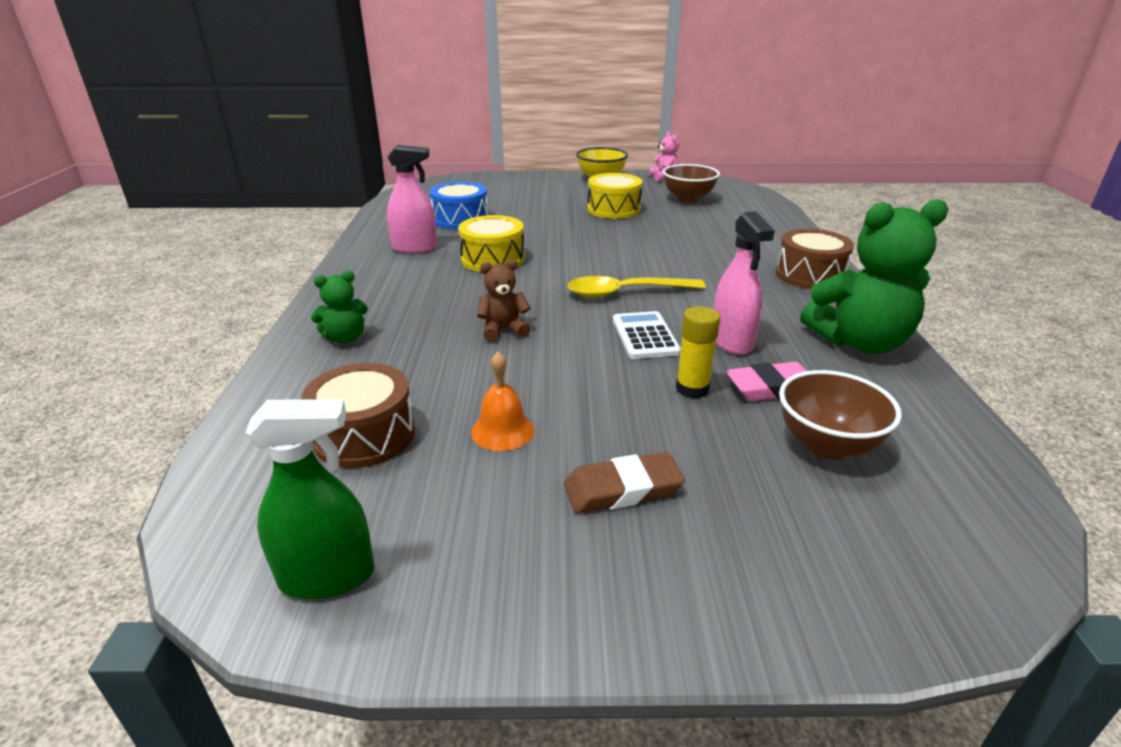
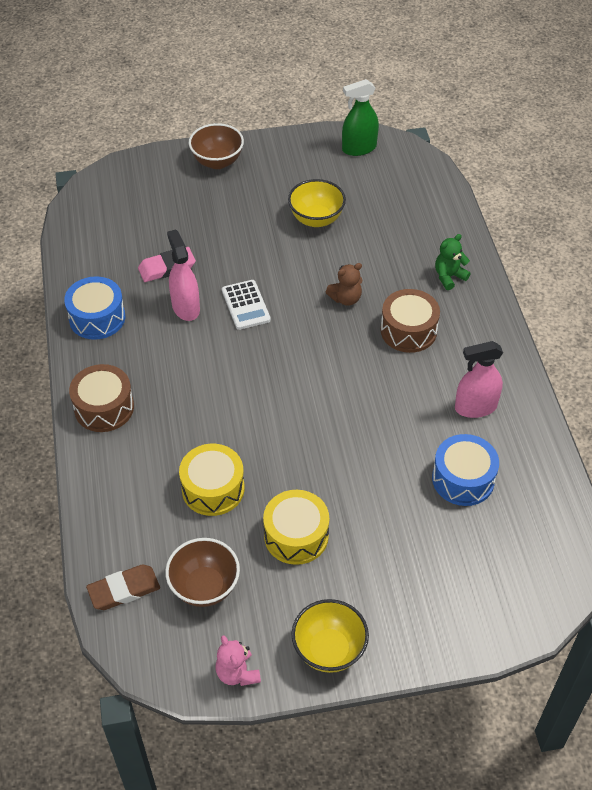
camera: 170 degrees right, 20 degrees up
(364, 435) = (386, 207): brown drum -> brown drum (408, 330)
(492, 259) = (392, 396): yellow drum -> yellow drum (213, 489)
(502, 430) = (316, 219): orange bell -> yellow bowl
(622, 489) = (250, 195): brown eraser -> brown eraser (124, 590)
(625, 292) = (264, 358): yellow spoon -> none
(692, 389) = (215, 261): yellow glue stick -> none
(826, 445) = (147, 231): brown bowl -> brown bowl (217, 162)
(859, 342) = (97, 318): green teddy bear -> blue drum

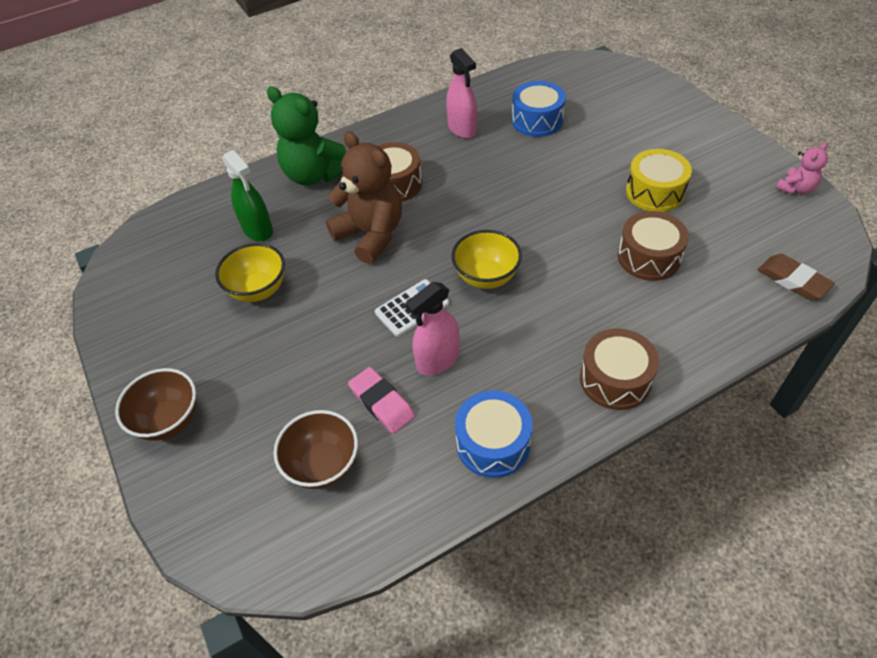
camera: 105 degrees left, 0 degrees up
(204, 587) = (744, 230): brown bowl -> brown bowl (323, 465)
(213, 489) = (649, 257): yellow drum -> brown drum
(329, 650) = (734, 149): yellow bowl -> yellow bowl (486, 277)
(345, 298) = (371, 235): brown teddy bear -> brown teddy bear, size x2.01
(359, 148) = (127, 287): green spray bottle -> green spray bottle (258, 230)
(449, 277) = (315, 175): green teddy bear -> green teddy bear, size x2.01

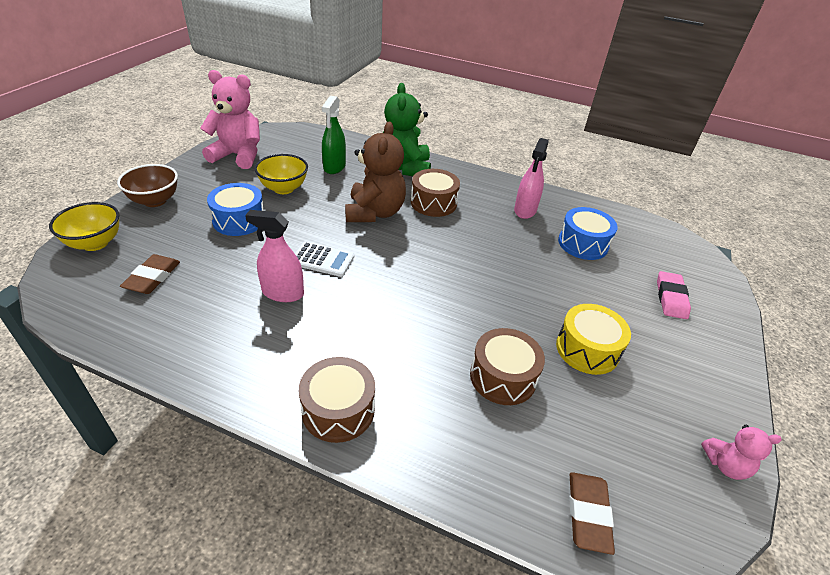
camera: 45 degrees right, 10 degrees down
(147, 306) = (238, 156): none -> pink teddy bear
(323, 465) = (152, 277): brown bowl -> brown eraser
(382, 402) = (223, 282): pink eraser -> pink eraser (671, 298)
(486, 277) = (386, 284): yellow bowl -> yellow bowl (95, 243)
(493, 443) = (220, 357): blue drum -> blue drum (239, 220)

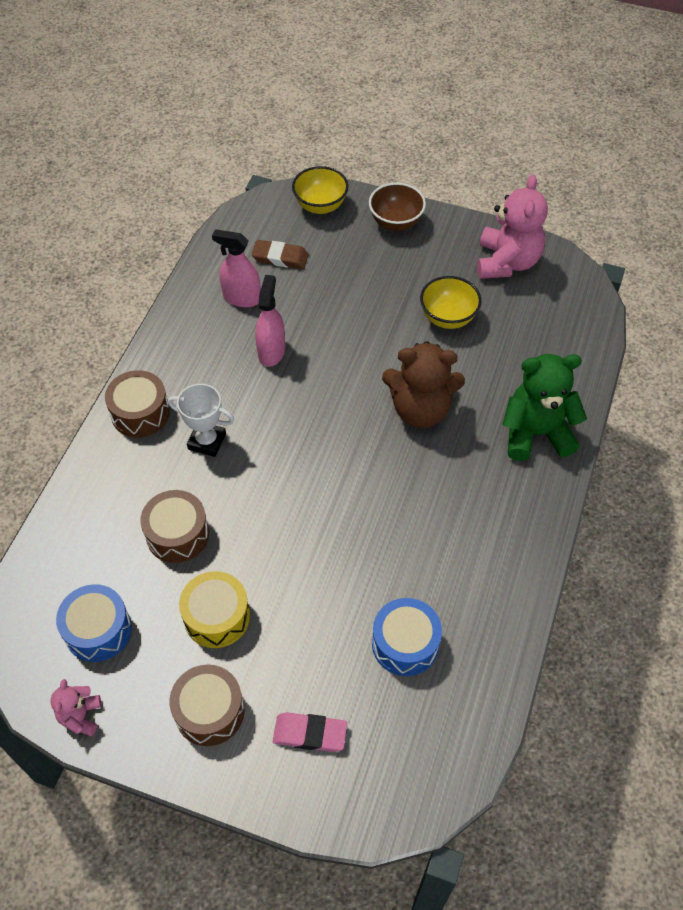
camera: 90 degrees right, 15 degrees up
(239, 220) = (377, 294): blue drum -> blue drum (98, 630)
(322, 260) = (325, 373): white calculator -> none
(334, 167) = (512, 357): green spray bottle -> none
(388, 349) = (207, 441): none -> white trophy
(433, 203) = (458, 469): brown drum -> brown drum (209, 711)
(525, 210) = (468, 578): pink spray bottle -> pink spray bottle (242, 298)
(588, 514) = (43, 587): brown eraser -> none

